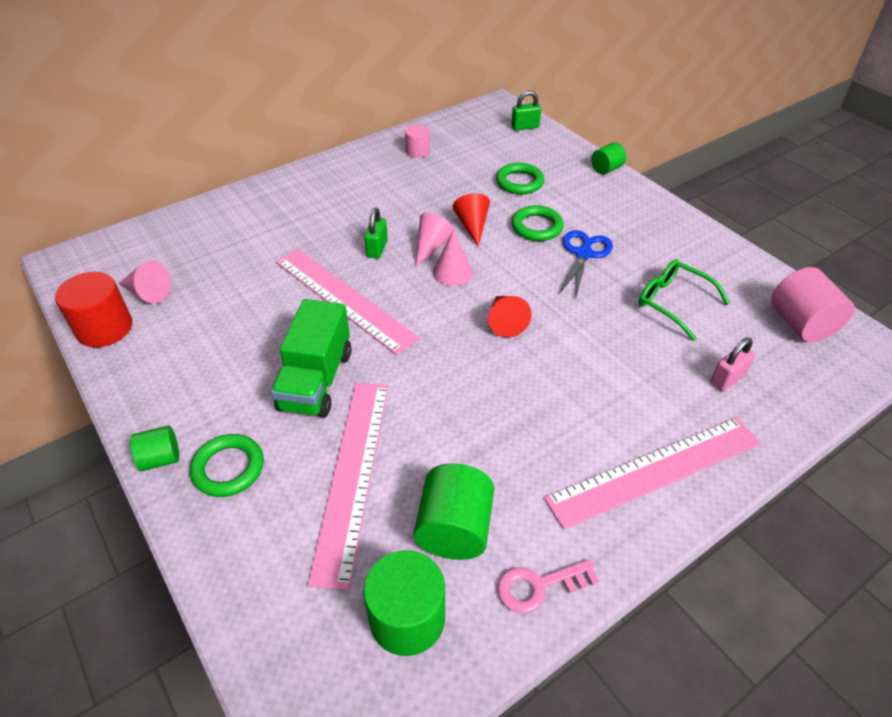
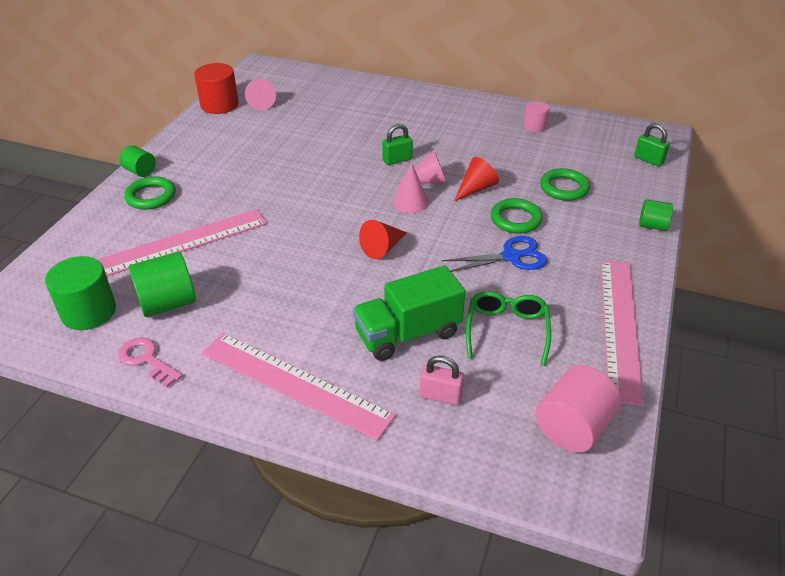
camera: 55 degrees right, 5 degrees down
(316, 380) = (246, 194): green truck -> green truck (408, 334)
(344, 299) = (331, 170): pink ruler -> pink ruler (620, 326)

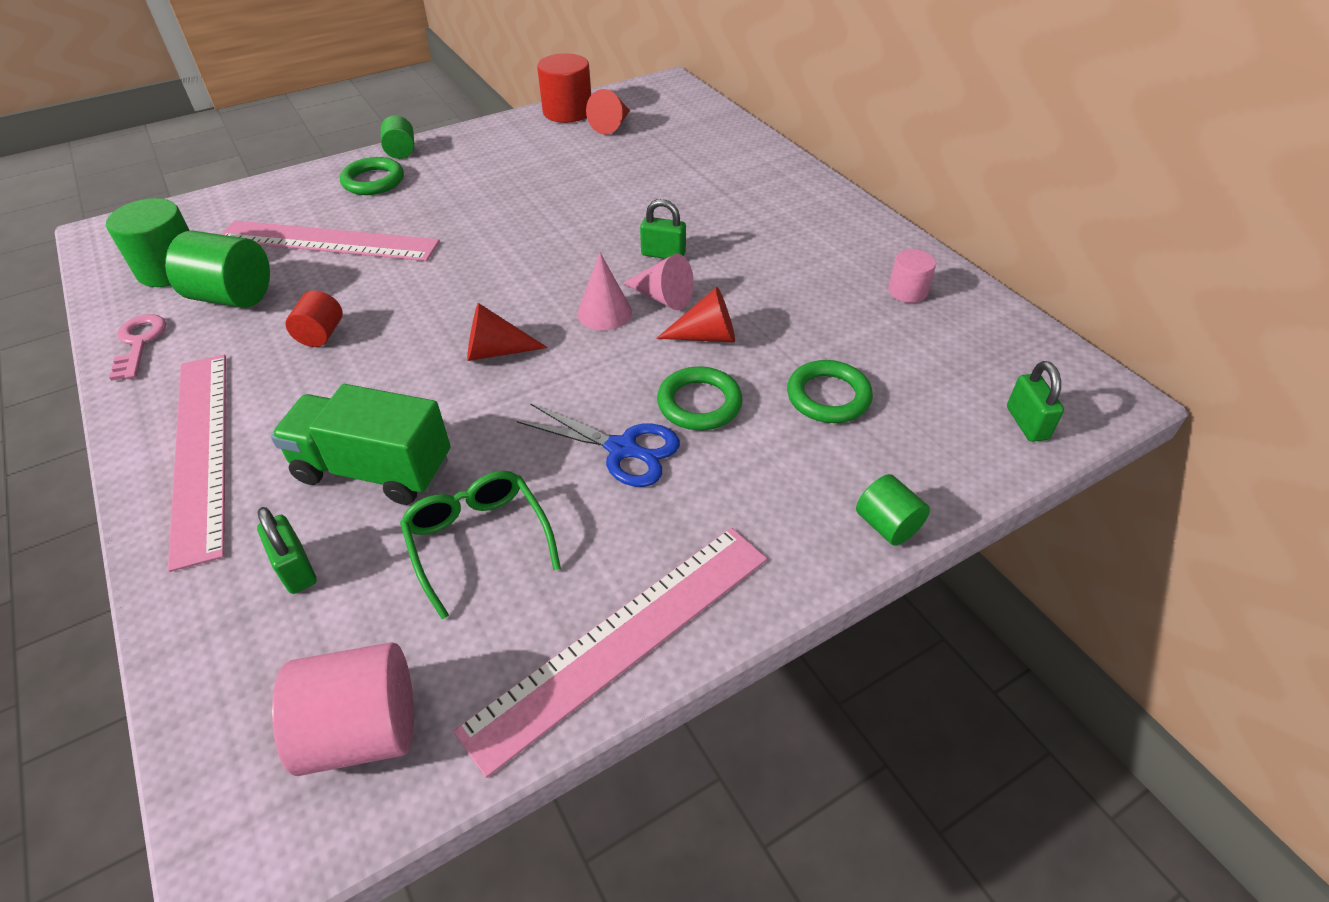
camera: 40 degrees right, 5 degrees up
(261, 102) = (612, 125): pink cone -> red cone
(266, 292) = (321, 334): none -> red cylinder
(440, 396) = (296, 569): pink padlock -> green padlock
(506, 330) = (478, 541): green glasses -> green glasses turned 75 degrees counterclockwise

